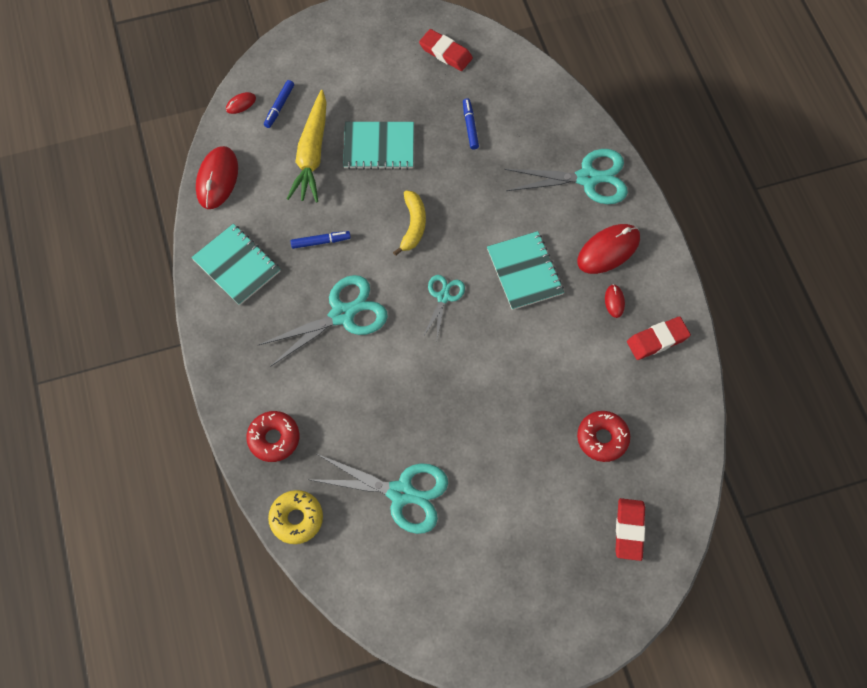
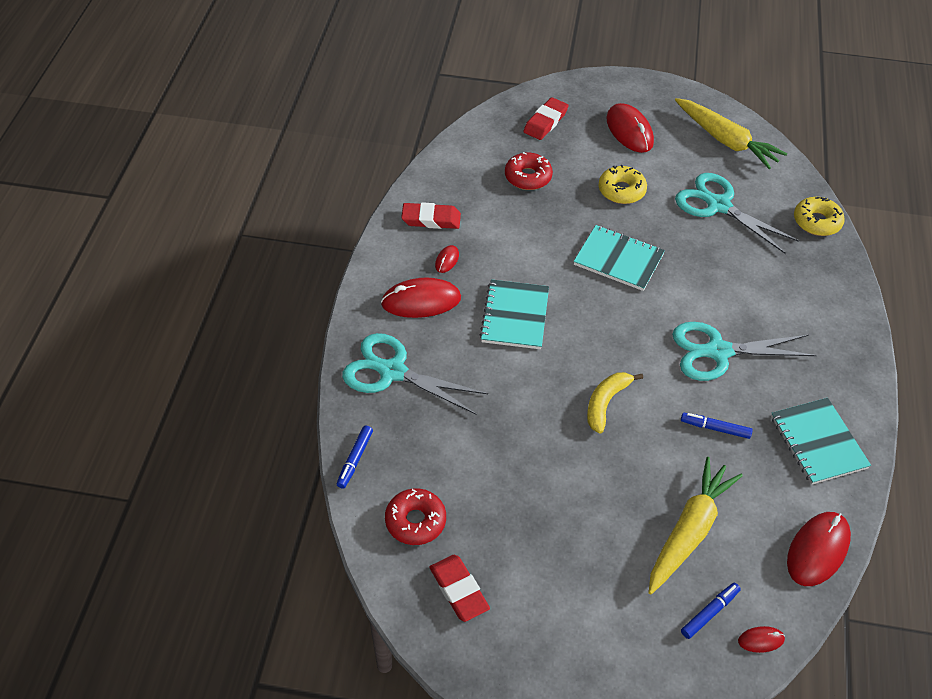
camera: 155 degrees left, 15 degrees down
(274, 439) = (820, 281): red donut -> red donut (415, 521)
(379, 147) = (604, 504): turquoise notebook -> turquoise notebook (618, 260)
(428, 601) = (726, 140): none -> yellow carrot
(443, 297) = (608, 327): turquoise scissors -> none
(470, 126) = (484, 481): blue marker -> blue marker (355, 459)
(504, 466) = (621, 191): none -> yellow donut
(536, 562) = (629, 131): none -> red mouse

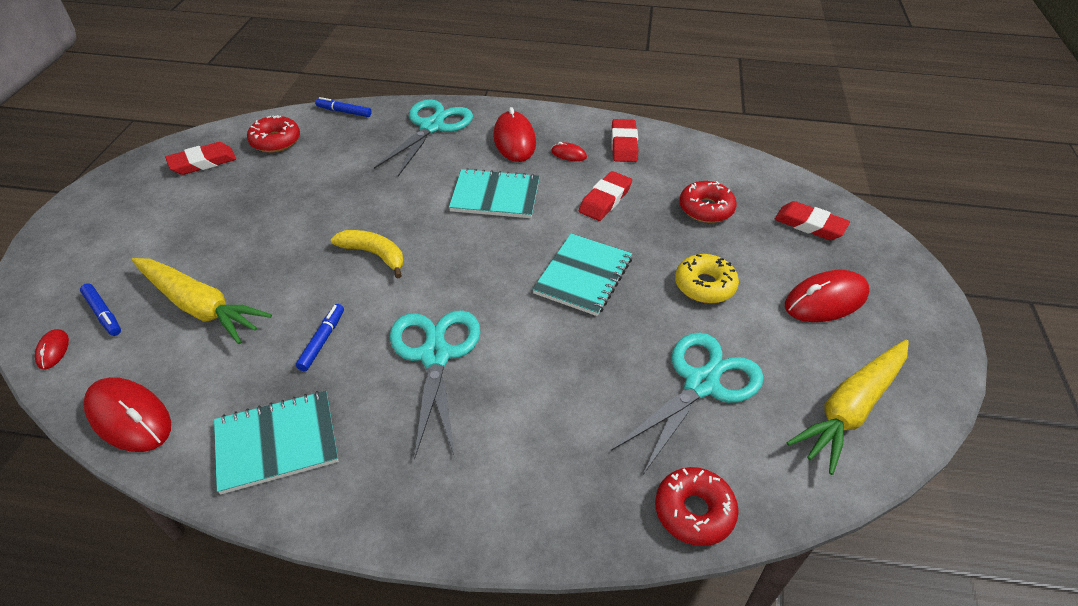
camera: 90 degrees right, 5 degrees down
(518, 239) = (605, 200): none -> red eraser
(816, 222) = (694, 511): yellow donut -> red donut

